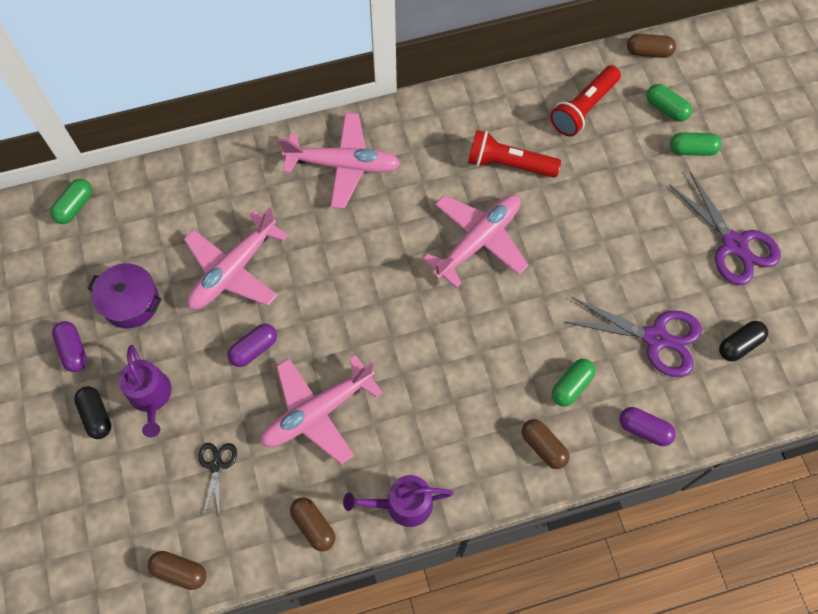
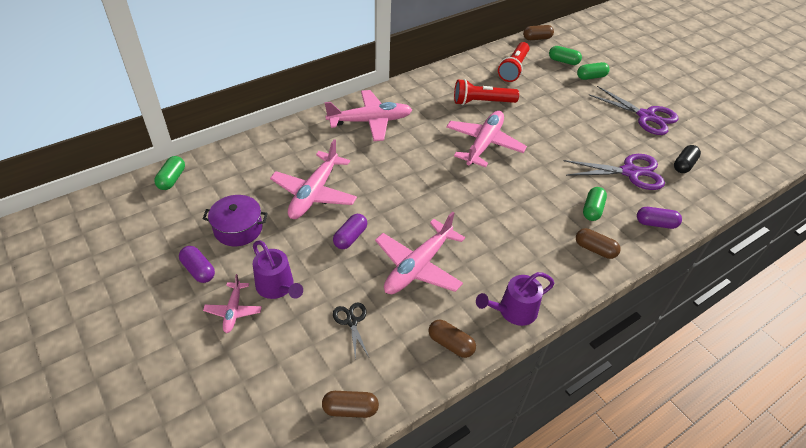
camera: 20 degrees left, 20 degrees down
(96, 415) = (233, 311): black capsule -> pink plane

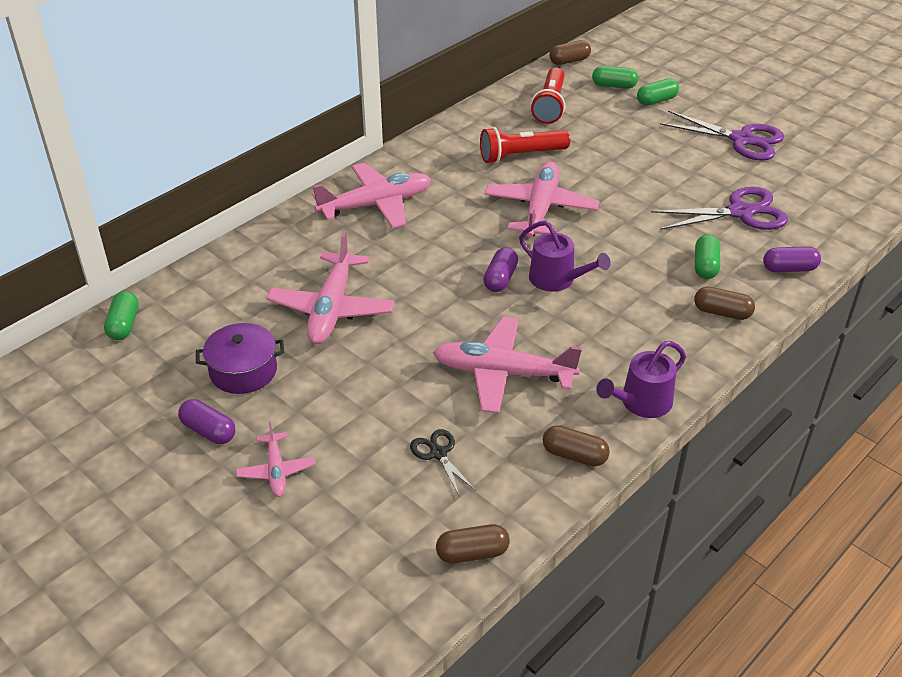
camera: 10 degrees left, 5 degrees down
(277, 287) = (324, 431): purple watering can -> purple watering can (557, 279)
(350, 237) = (401, 354): purple capsule -> purple capsule (500, 279)
(418, 266) = (502, 373): pink plane -> pink plane turned 75 degrees clockwise
(684, 165) = (805, 192): black capsule -> none

